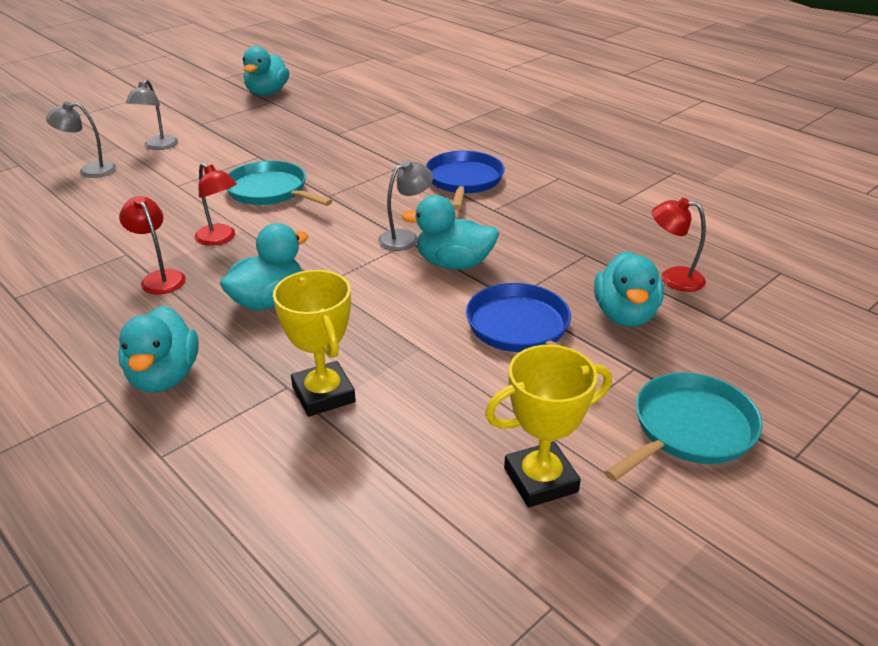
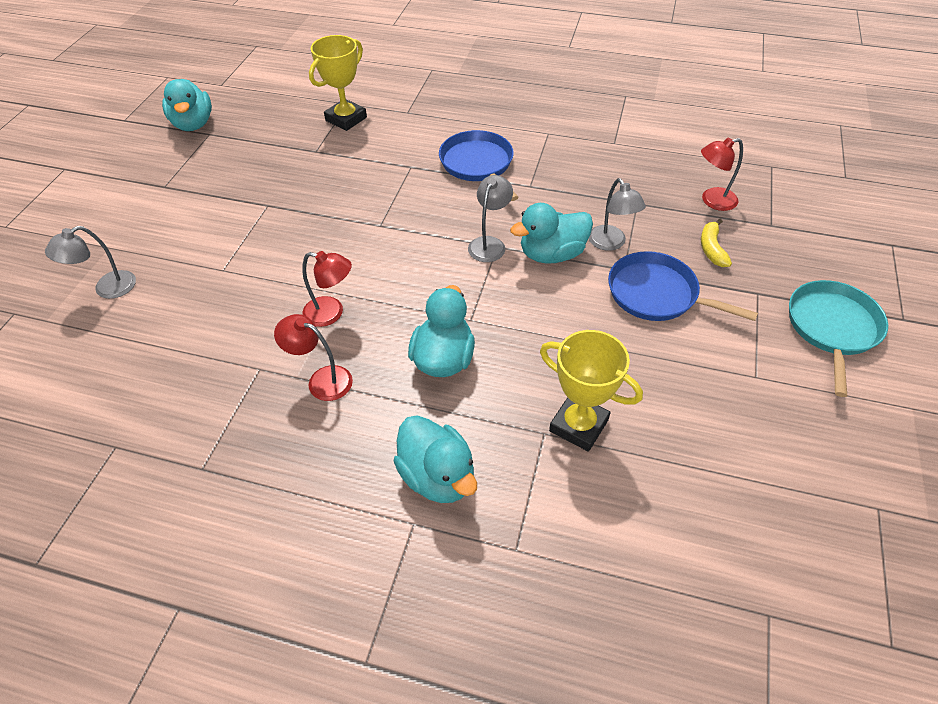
camera: 30 degrees left, 15 degrees up
(158, 146) = (149, 231): grey lamp -> grey lamp (611, 243)
(270, 191) = (321, 241): turquoise pan -> none
(540, 480) = (786, 417): yellow trophy -> yellow trophy (346, 119)
(625, 315) = (711, 249): turquoise duck -> yellow banana

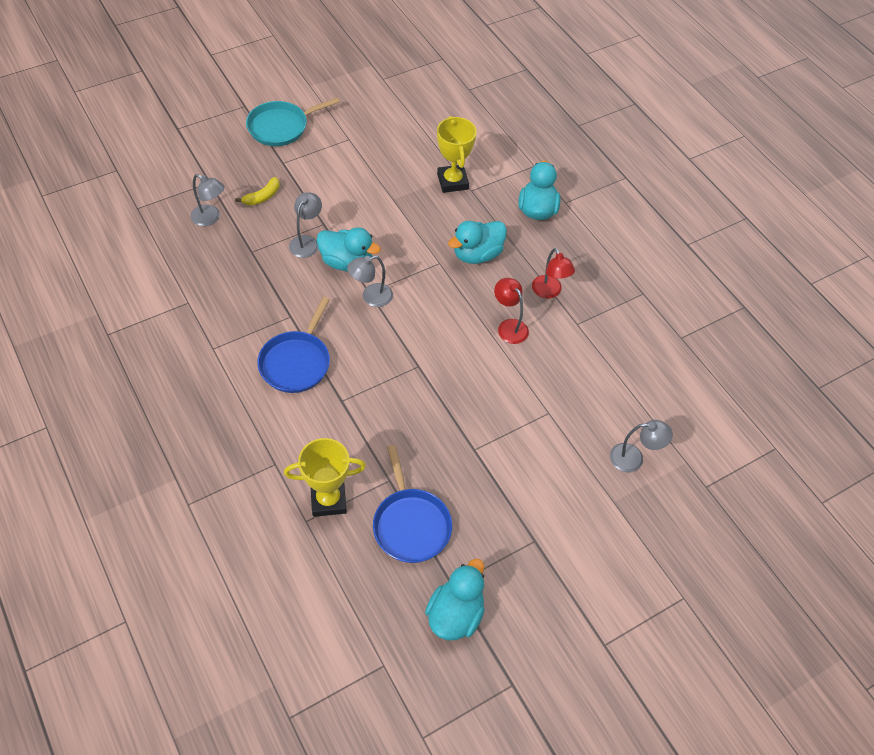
camera: 140 degrees left, 5 degrees up
(656, 294) = (329, 200): blue pan -> blue pan (411, 524)
(712, 201) = (210, 218): red lamp -> grey lamp

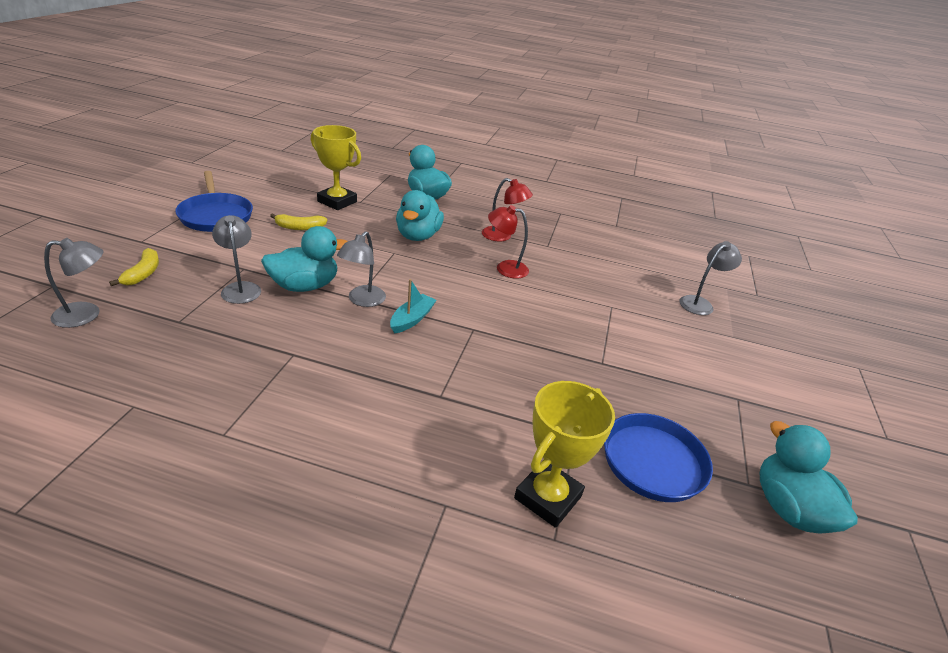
camera: 45 degrees left, 20 degrees down
(281, 127) = (109, 218): turquoise pan -> none
(296, 362) = (349, 390): blue pan -> blue pan (216, 215)
(386, 332) = (412, 319): none -> turquoise boat
(396, 199) = (299, 227): none -> yellow banana

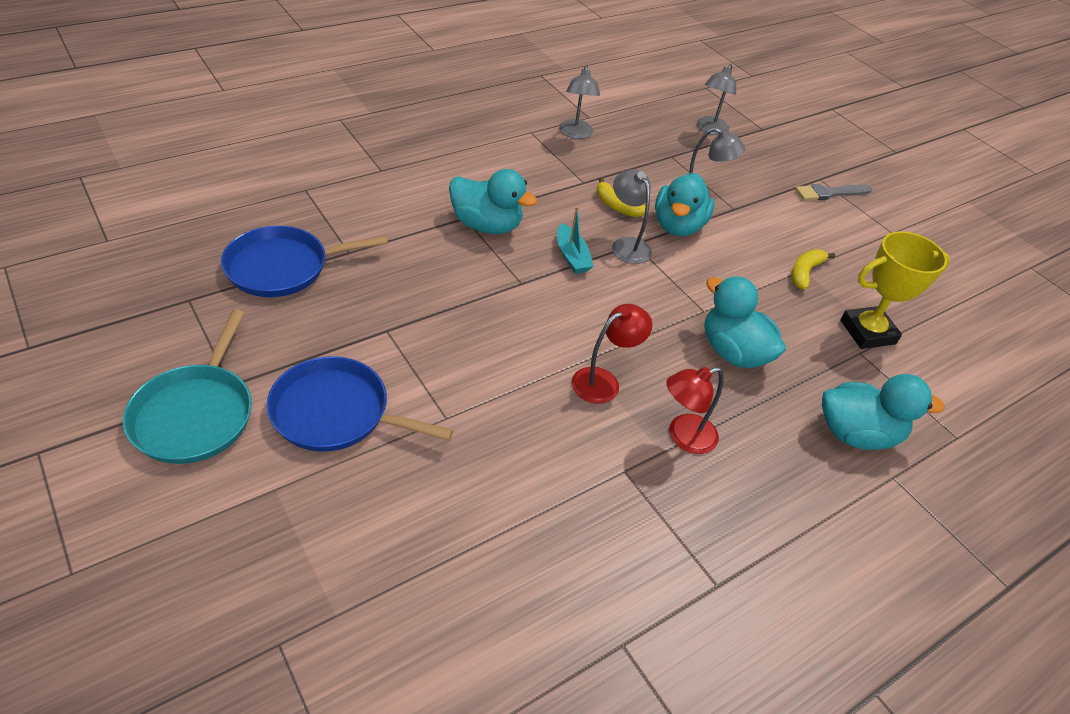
camera: 130 degrees right, 10 degrees up
(143, 273) = (757, 164): yellow banana -> yellow banana (616, 206)
(164, 234) = (829, 193): none -> grey brush
(216, 215) = (860, 232): blue pan -> blue pan (336, 413)
(547, 497) = (329, 205): yellow trophy -> none
(700, 303) = (352, 527): grey lamp -> grey lamp (575, 134)
(769, 396) = (195, 414): none -> turquoise pan
(789, 508) = (147, 300): turquoise duck -> turquoise duck (486, 225)

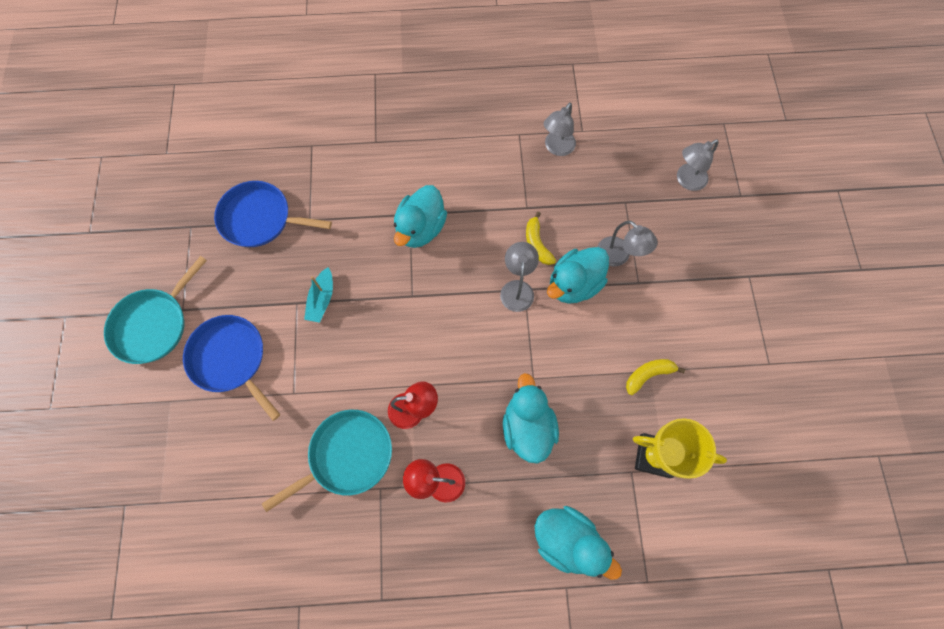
camera: 35 degrees right, 25 degrees up
(486, 225) = (421, 228): turquoise duck -> turquoise duck turned 60 degrees clockwise
(560, 454) = (347, 455): none -> turquoise pan
(572, 256) = (466, 284): turquoise boat -> turquoise boat (322, 299)
(829, 193) = (745, 296): grey brush -> none

